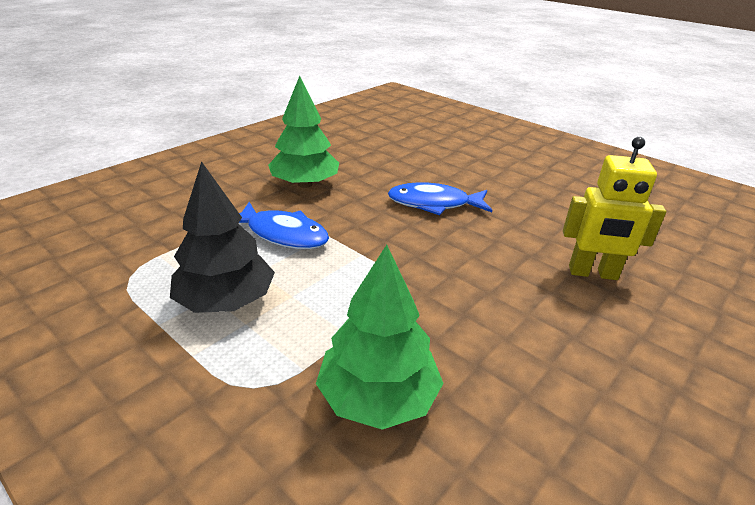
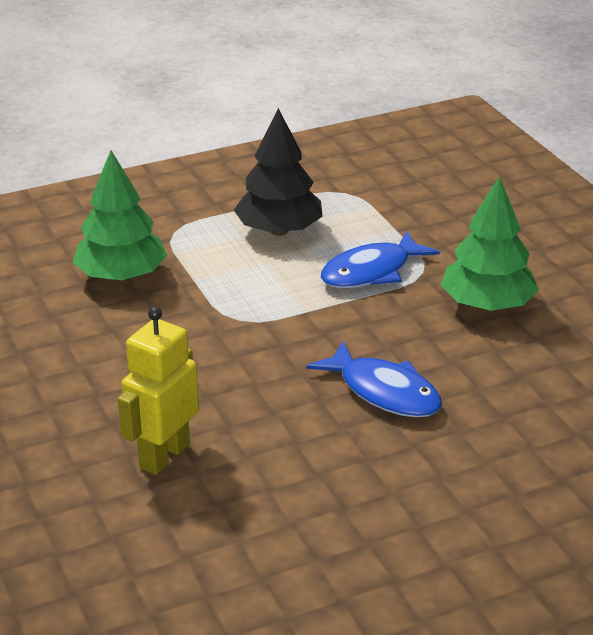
camera: 115 degrees right, 0 degrees up
(434, 204) = (384, 392): blue fish -> blue fish turned 105 degrees clockwise

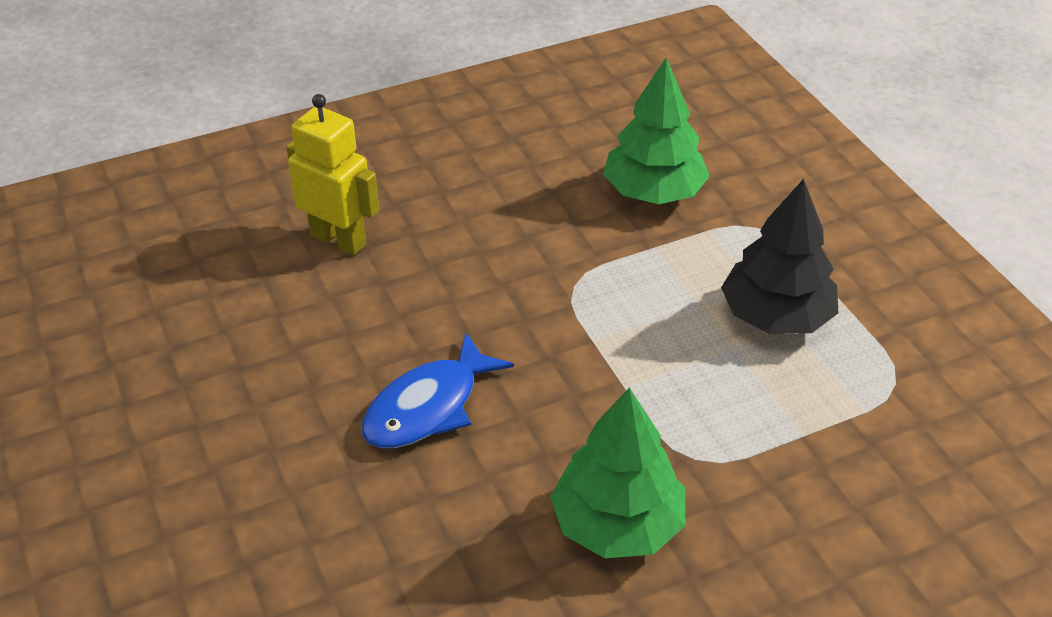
camera: 90 degrees right, 10 degrees up
(371, 272) = (688, 404): blue fish -> none

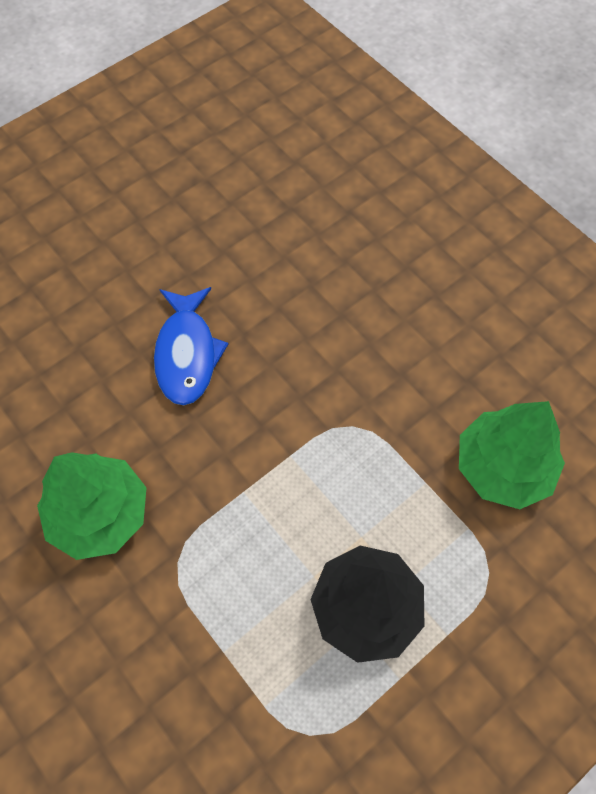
camera: 75 degrees right, 20 degrees up
(339, 240) = (348, 241): yellow robot -> none
(428, 407) = (187, 354): blue fish -> blue fish turned 120 degrees counterclockwise

